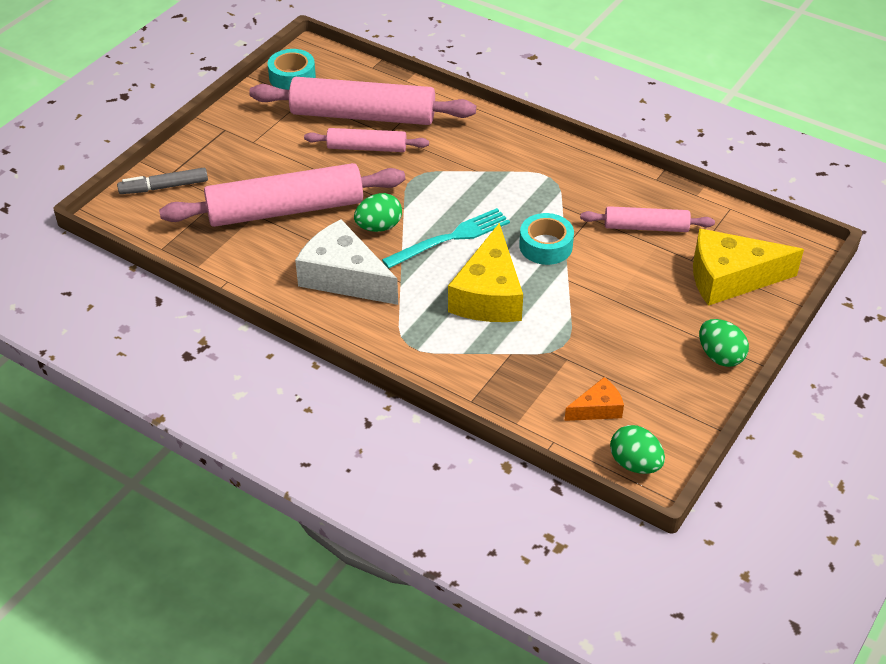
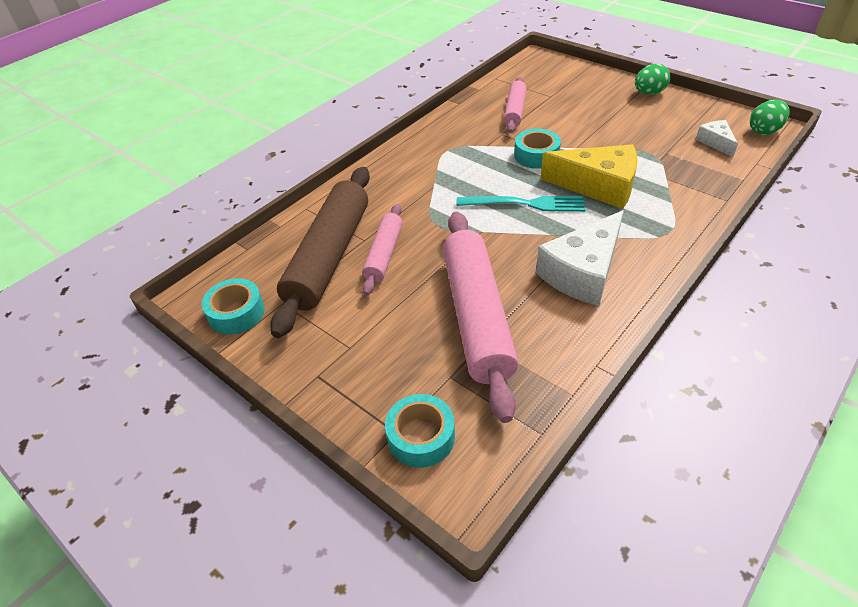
camera: 80 degrees left, 0 degrees up
(164, 187) = (421, 437): grey marker -> turquoise tape
(363, 116) = (329, 256): pink rolling pin -> brown rolling pin
(379, 227) = (508, 248): green egg -> none
(451, 238) = (526, 204): turquoise fork -> turquoise fork turned 120 degrees clockwise
(597, 409) = (716, 142): orange cheese -> white cheese
(730, 278) = (570, 83): yellow cheese -> none

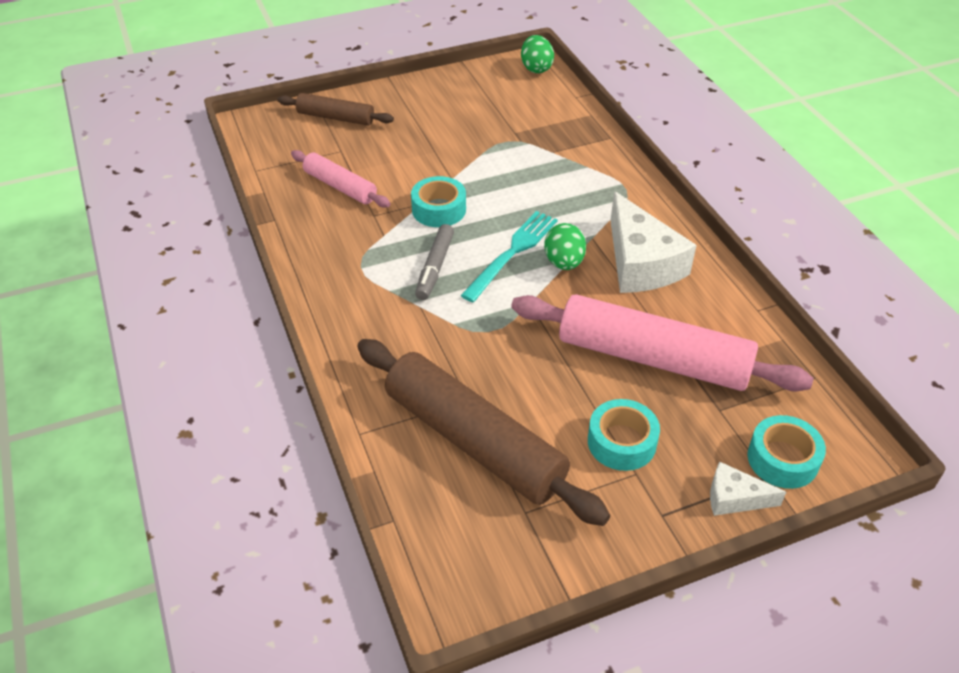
camera: 65 degrees left, 0 degrees up
(236, 313) = (513, 564): turquoise tape -> turquoise tape (621, 442)
(384, 254) = (507, 392): pink rolling pin -> none
(476, 177) = (435, 267): none -> grey marker
(581, 80) = (336, 117): none -> brown rolling pin
(598, 186) = (527, 195): yellow cheese -> none
(649, 93) = (409, 92): green egg -> green egg (564, 262)
(716, 142) = (527, 100): white cheese -> white cheese (734, 498)

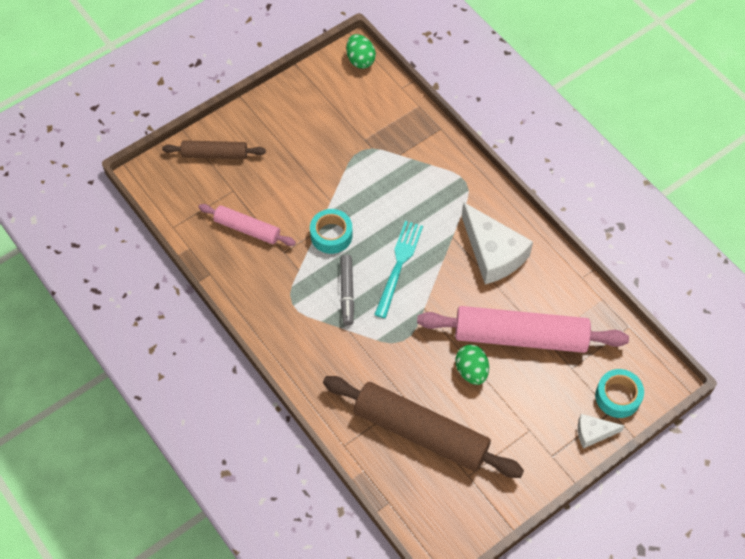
camera: 15 degrees left, 15 degrees up
(564, 262) = (438, 266): green egg -> green egg (471, 371)
(621, 442) = (515, 409): turquoise tape -> none

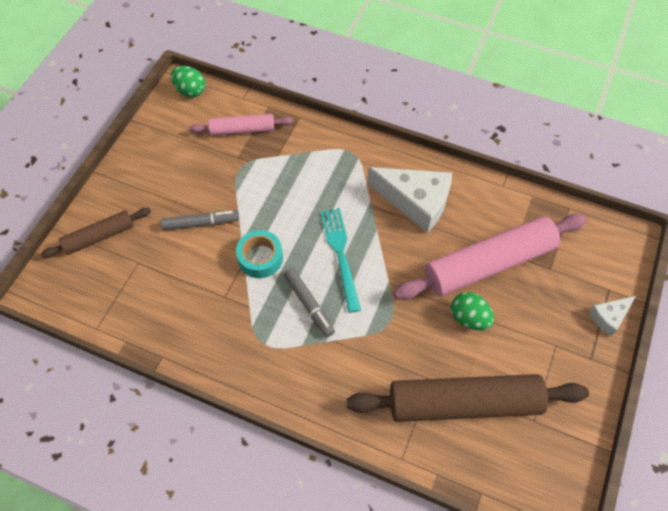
camera: 30 degrees left, 0 degrees up
(247, 229) = (174, 292): pink rolling pin -> pink rolling pin (242, 130)
(301, 182) = (201, 223): none -> grey marker
(617, 396) = (604, 273): turquoise tape -> none

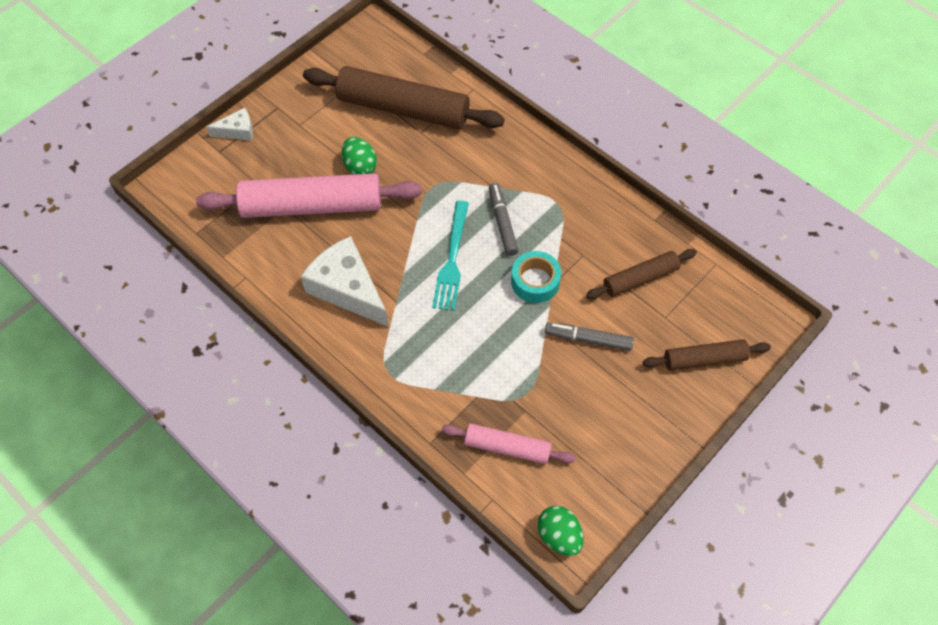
camera: 160 degrees left, 0 degrees up
(166, 290) = (640, 278): none -> brown rolling pin

